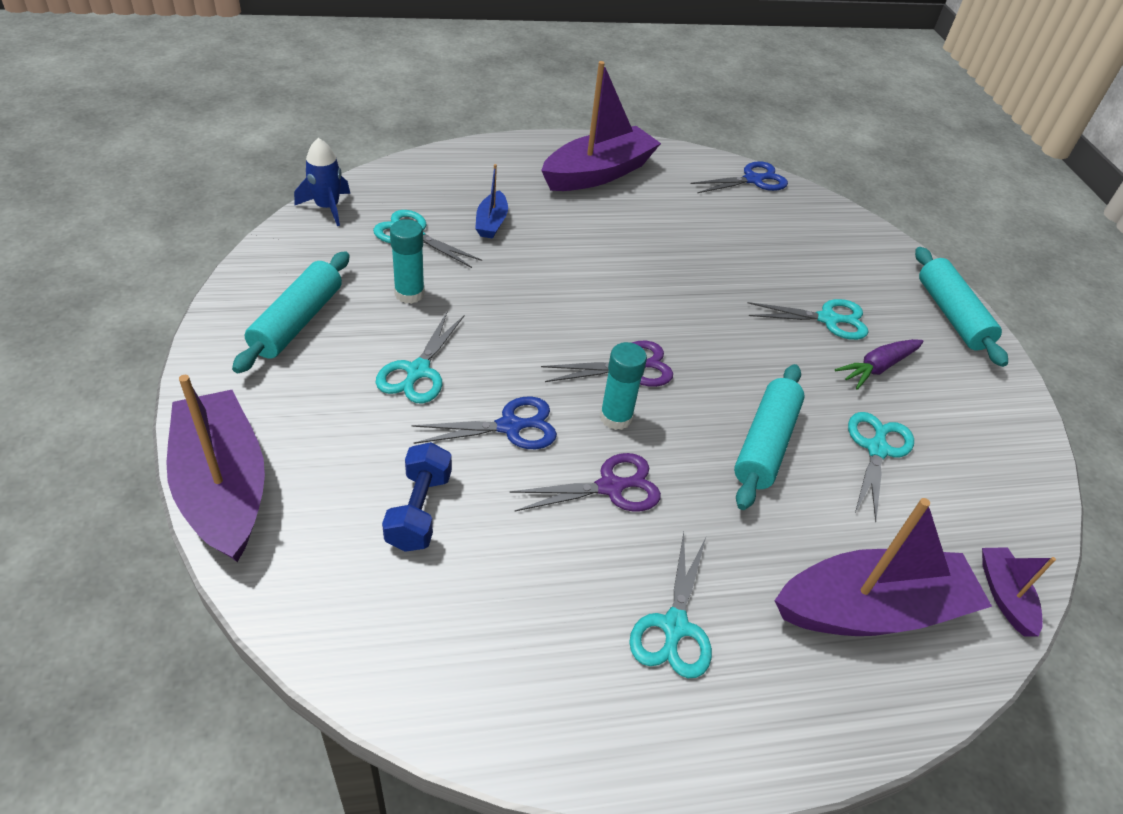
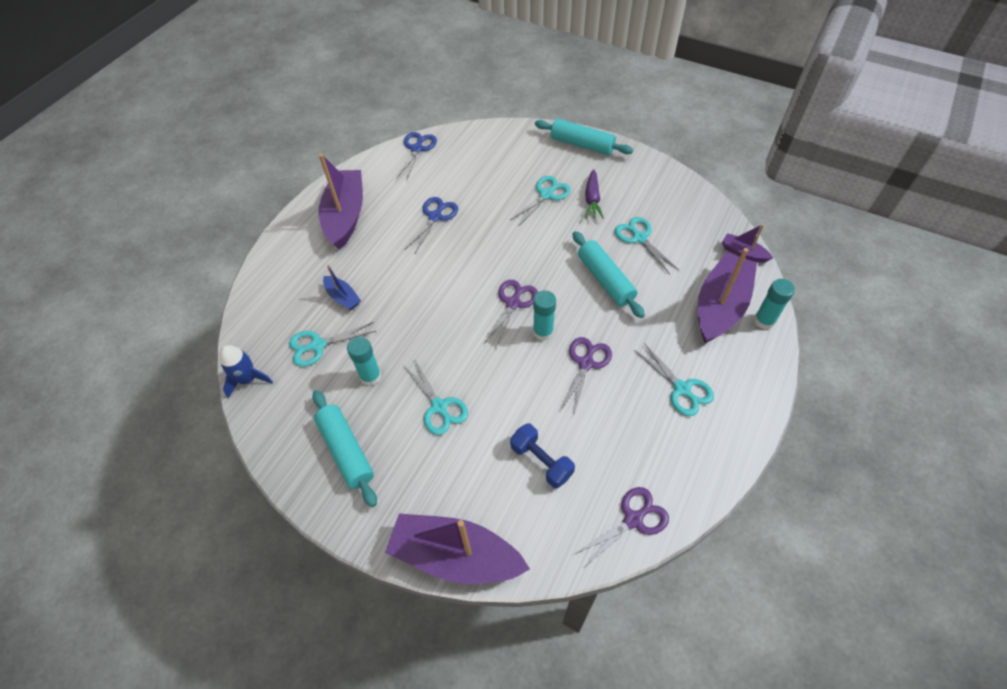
camera: 45 degrees left, 10 degrees up
(405, 666) = (633, 519): none -> purple scissors
(510, 426) = (514, 384): blue scissors -> blue scissors (435, 216)
(910, 688) = (764, 321): none -> turquoise glue stick

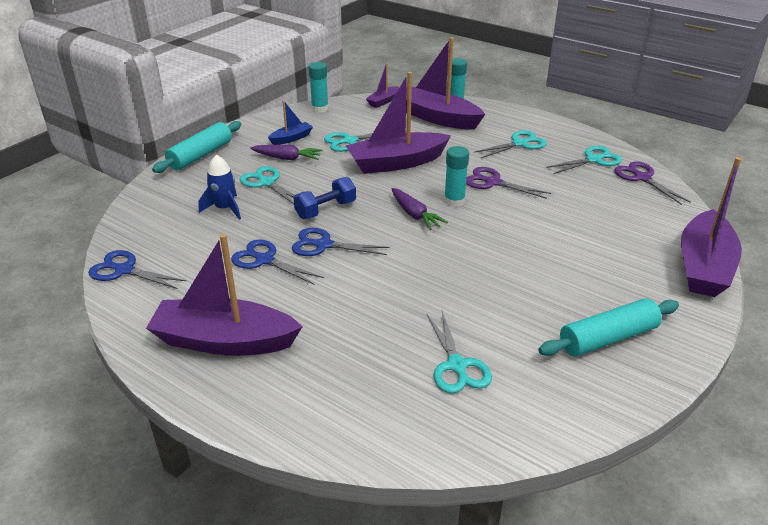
camera: 85 degrees left, 20 degrees down
(248, 379) = (510, 438): blue rocket -> blue rocket (224, 208)
(343, 297) = (379, 343): blue boat -> blue boat (291, 138)
(370, 376) = (506, 318): turquoise glue stick -> turquoise glue stick (320, 108)
(439, 407) = (545, 269): turquoise scissors -> turquoise scissors (594, 160)
(458, 247) = (323, 245): none -> blue scissors
(513, 303) = (414, 215): purple scissors -> purple carrot
(541, 461) = (598, 214): blue dumbbell -> blue dumbbell (326, 210)
(605, 280) = (396, 163): turquoise rolling pin -> purple boat

